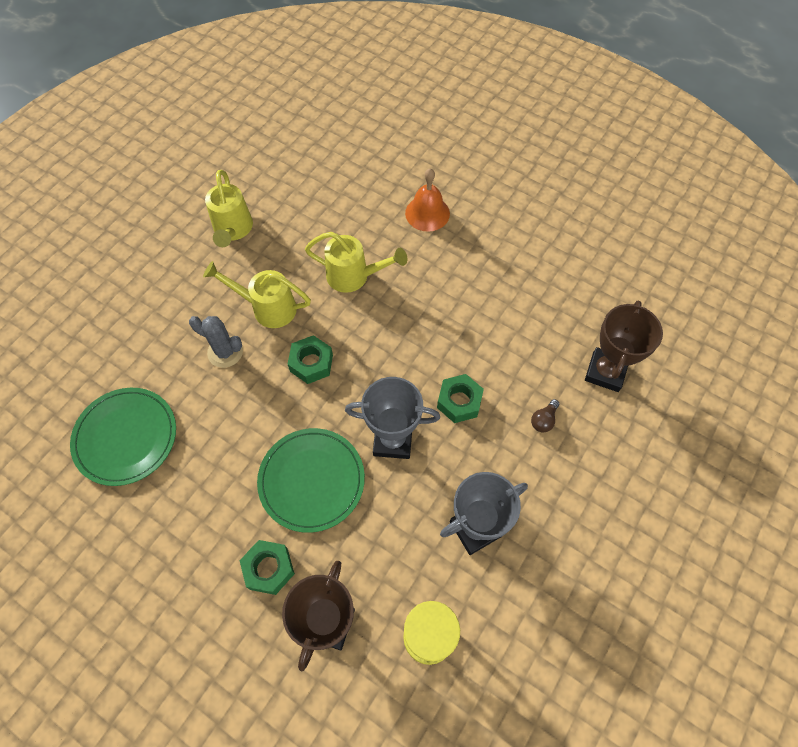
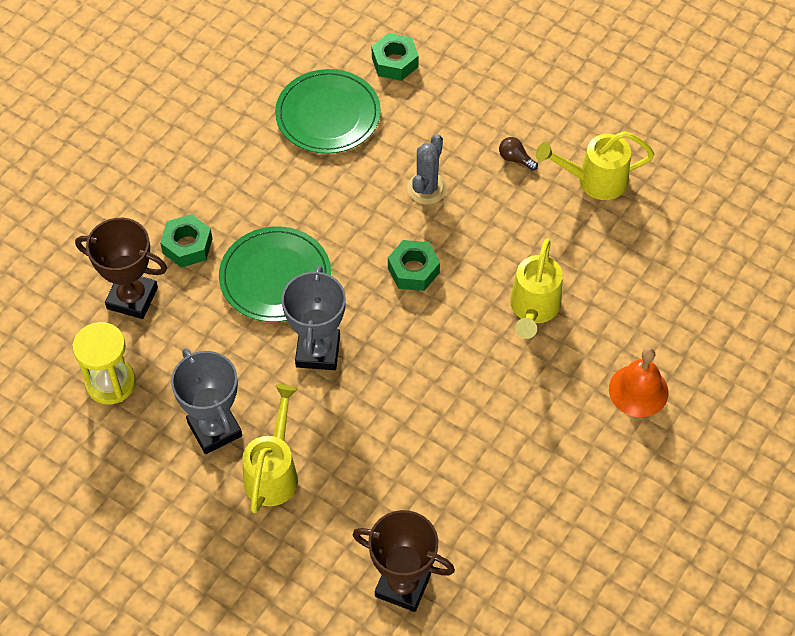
camera: 90 degrees right, 5 degrees down
(268, 308) = (485, 224): yellow watering can -> yellow watering can (273, 472)
(459, 402) = (364, 419): green nut -> green nut (395, 62)
(543, 420) = (339, 508): brown light bulb -> brown light bulb (515, 159)

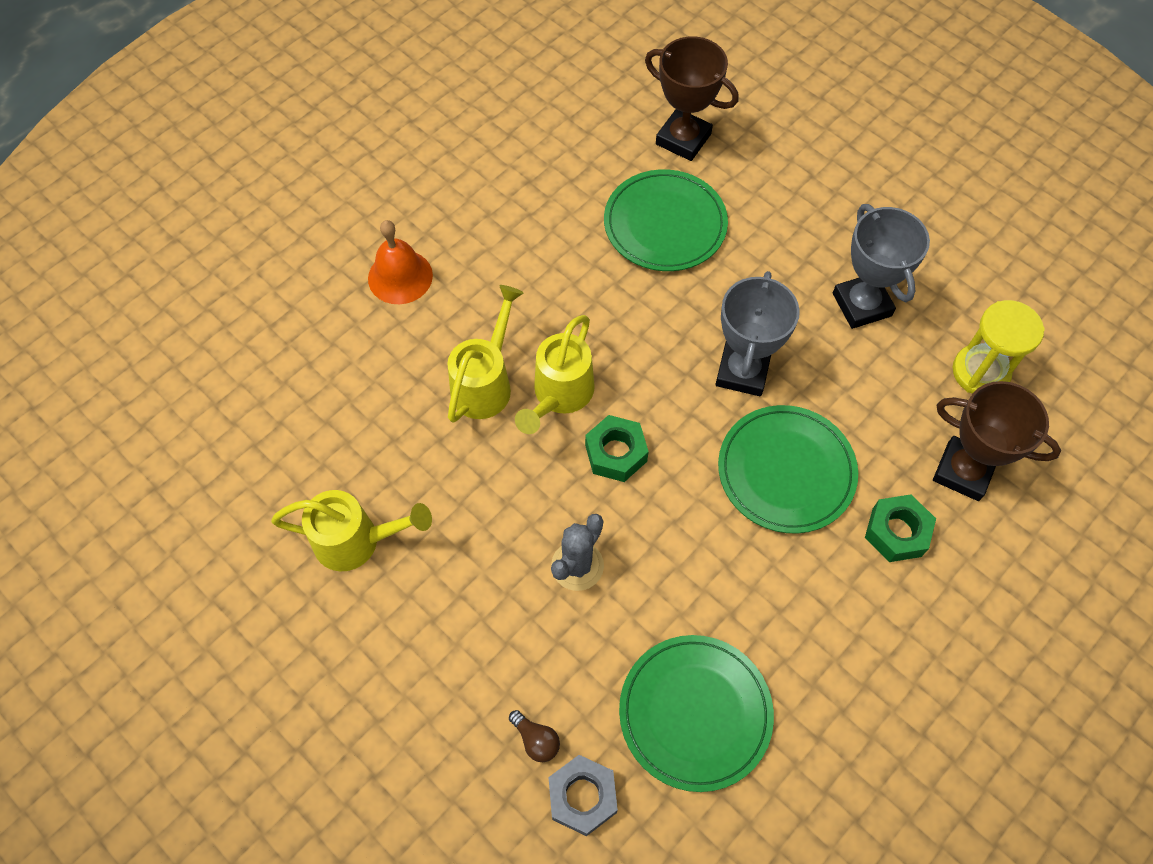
camera: 170 degrees left, 5 degrees up
(273, 472) = (800, 253): yellow watering can -> yellow watering can (560, 395)
(395, 62) = (582, 797): green nut -> grey nut
(406, 483) = (665, 224): none -> green plate
(515, 159) = (449, 592): brown light bulb -> brown light bulb (536, 740)

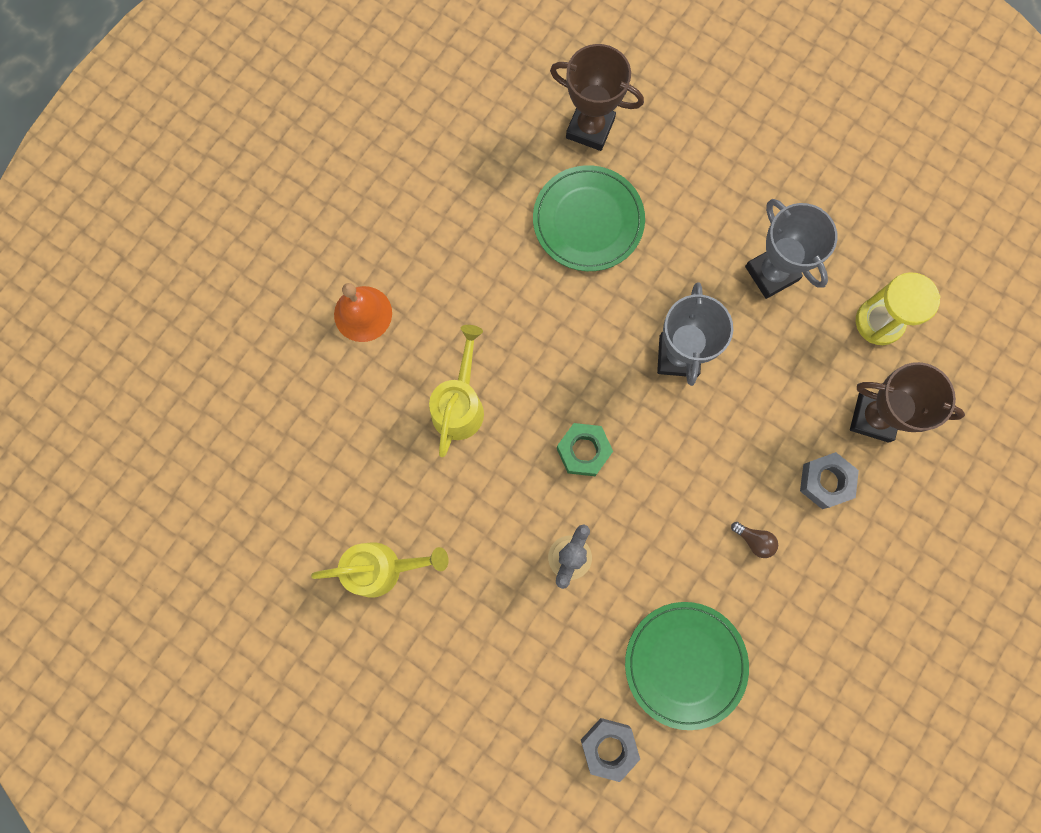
camera: 10 degrees left, 15 degrees up
(536, 740) = (564, 709): brown light bulb -> brown light bulb (754, 540)
(560, 395) = (526, 405): yellow watering can -> none
(786, 471) = (728, 442): green plate -> none
(896, 532) = (825, 482): green nut -> grey nut

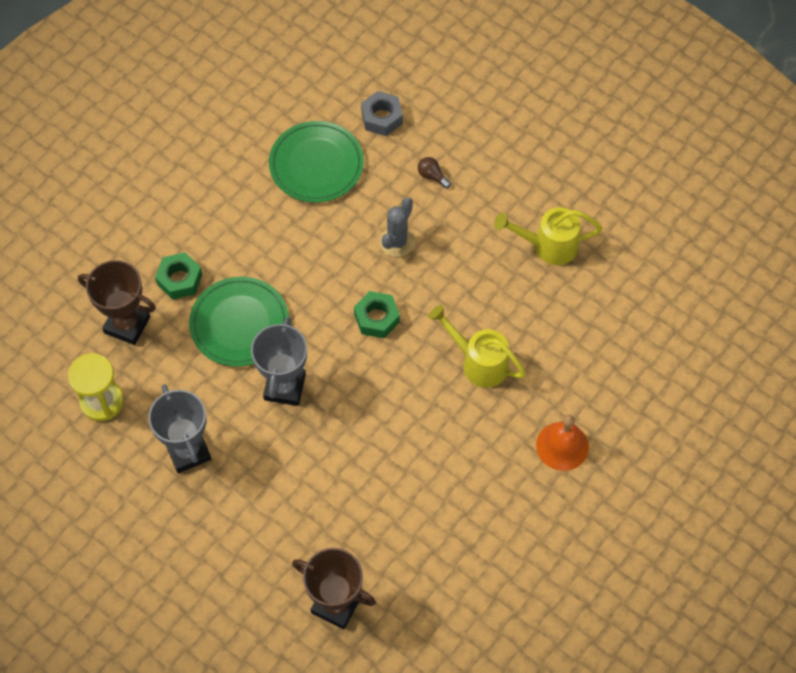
camera: 175 degrees left, 15 degrees down
(460, 405) = (479, 362): yellow watering can -> yellow watering can turned 105 degrees clockwise
(588, 220) = (349, 513): green plate -> green plate (239, 323)
(754, 540) = (247, 242): brown light bulb -> brown light bulb (432, 176)
(825, 482) = (180, 279): grey nut -> green nut

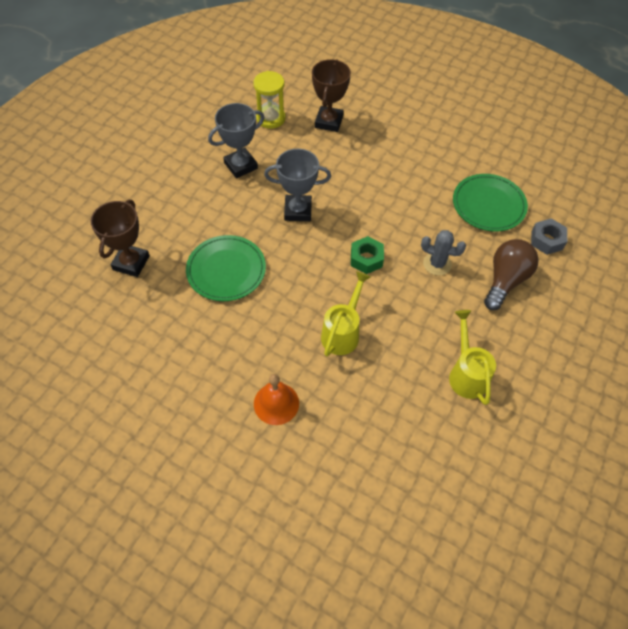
camera: 80 degrees right, 5 degrees down
(180, 279) = (369, 142): green nut -> none
(239, 323) = (343, 179): green plate -> green plate (226, 270)
(432, 176) = (505, 280): brown light bulb -> brown light bulb, size x2.36

